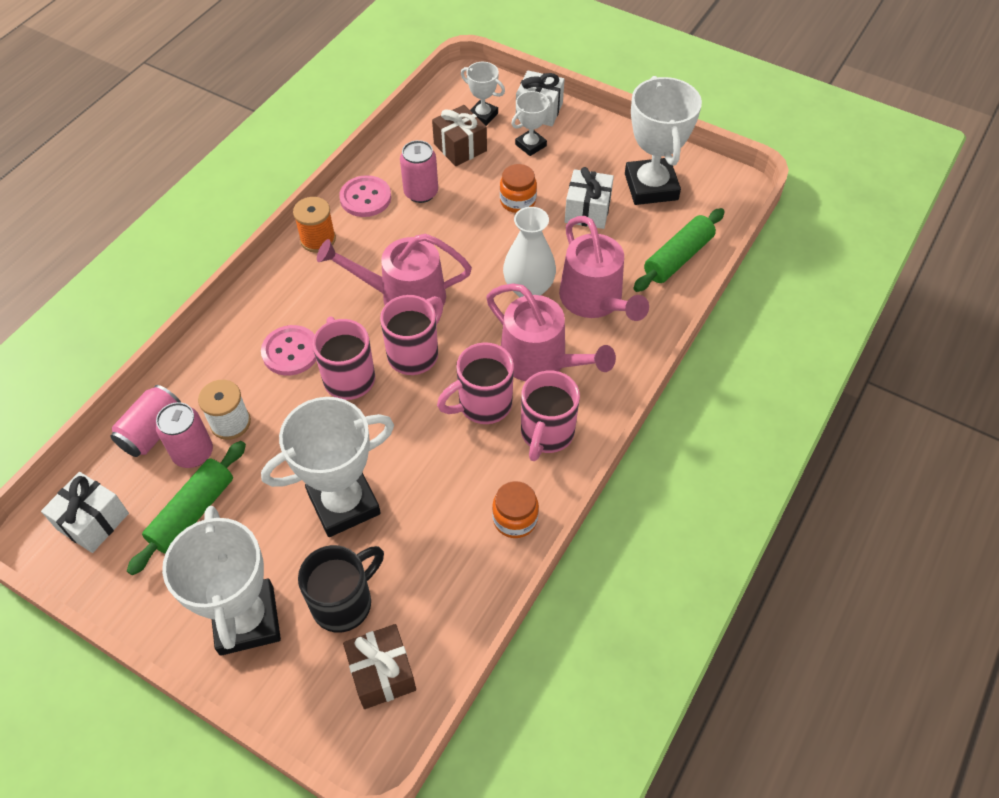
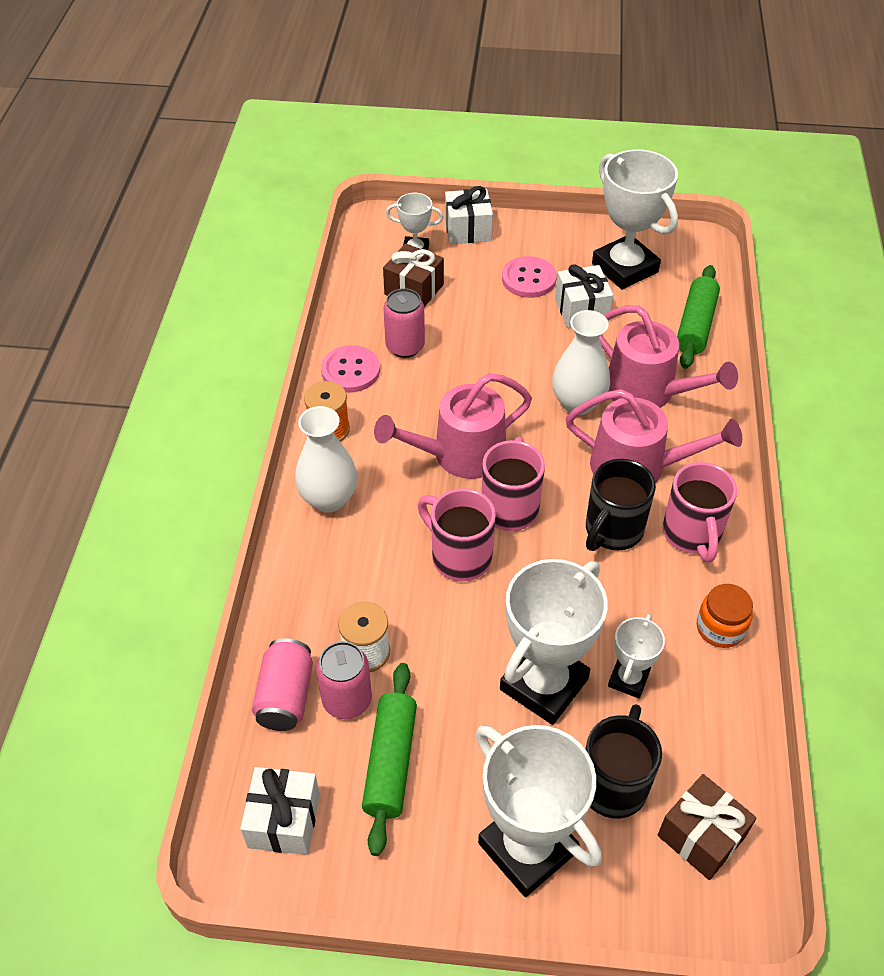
camera: 25 degrees left, 5 degrees down
(281, 294) = (329, 499): none -> white vase
(291, 352) = (380, 554): pink button -> pink button (528, 279)
(483, 405) = (612, 530): pink mug -> black mug
(517, 201) = (508, 323): orange jar -> none
(530, 145) = (483, 265): white trophy -> white trophy (628, 679)

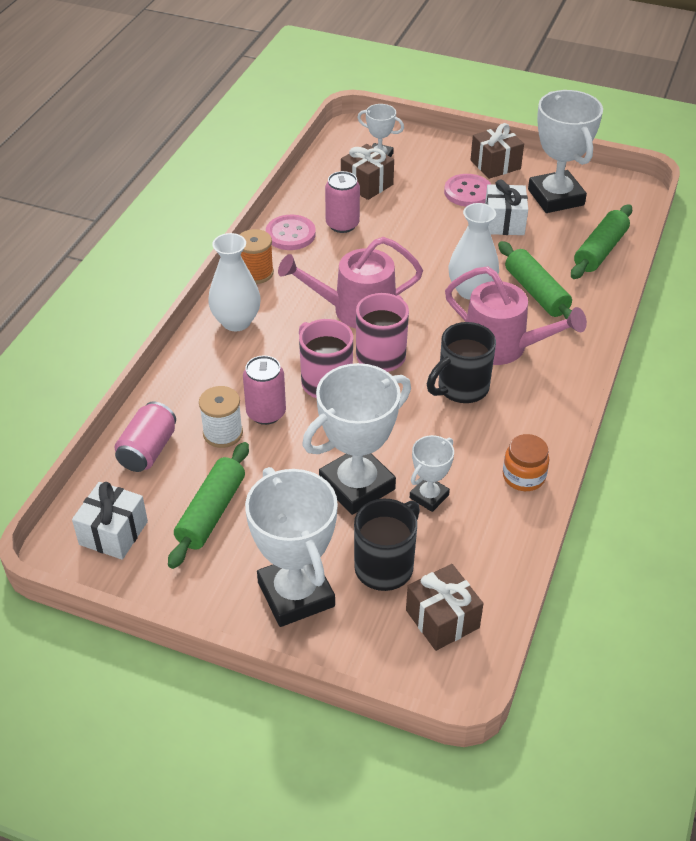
camera: 15 degrees right, 5 degrees down
(347, 700) = (194, 463): pink can -> pink can (266, 413)
(468, 230) = (431, 147): white gift -> none
(545, 239) = (495, 164): none -> brown gift
(648, 391) = (536, 292): pink watering can -> green rolling pin
(692, 534) = (529, 404): pink mug -> none

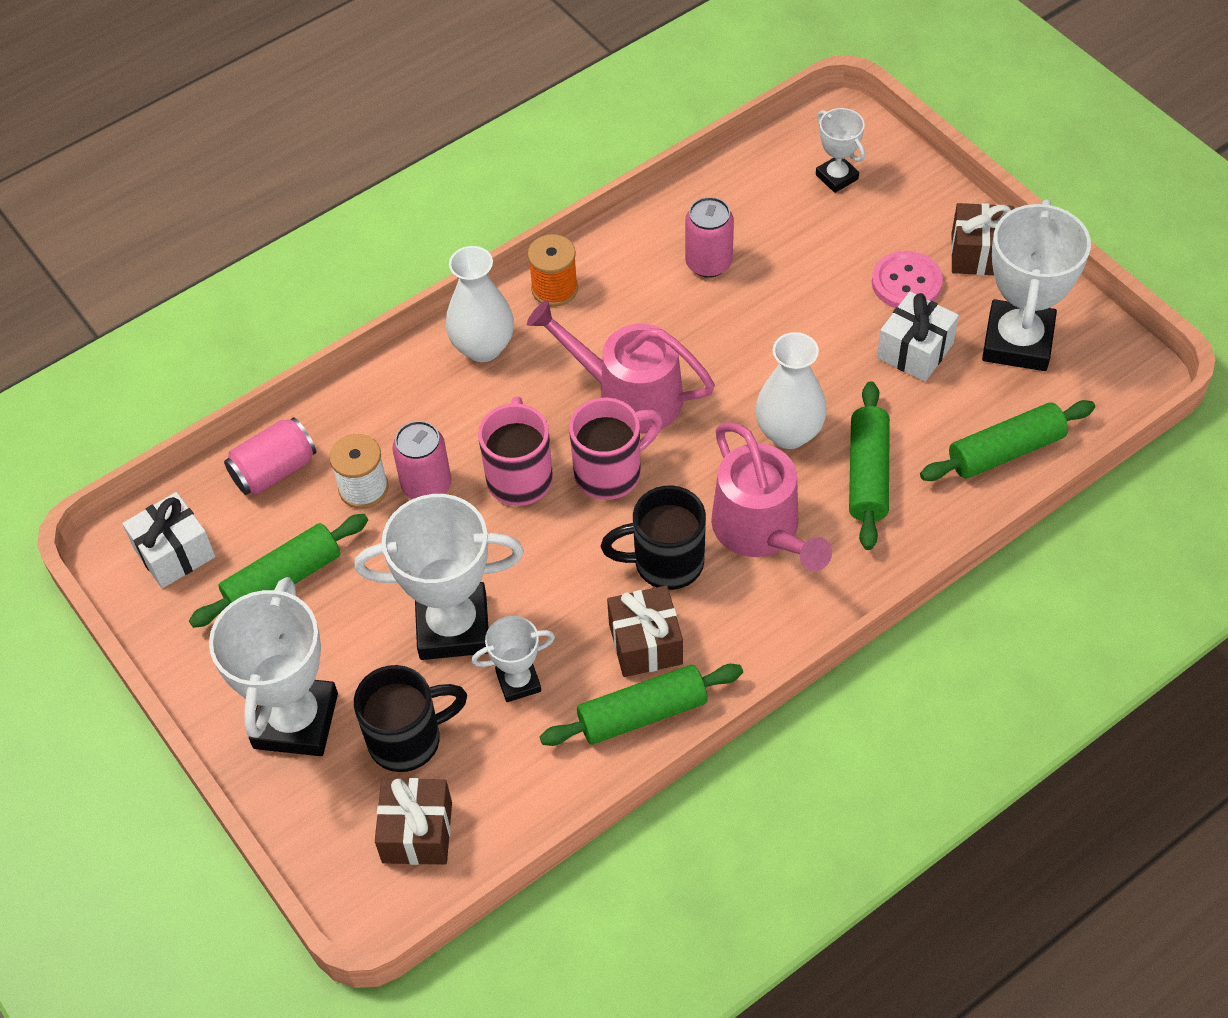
camera: 35 degrees right, 10 degrees up
(290, 234) = (635, 250): pink button -> none
(367, 184) = (786, 214): brown gift -> brown gift (645, 643)
(523, 476) = (642, 713): orange jar -> green rolling pin

